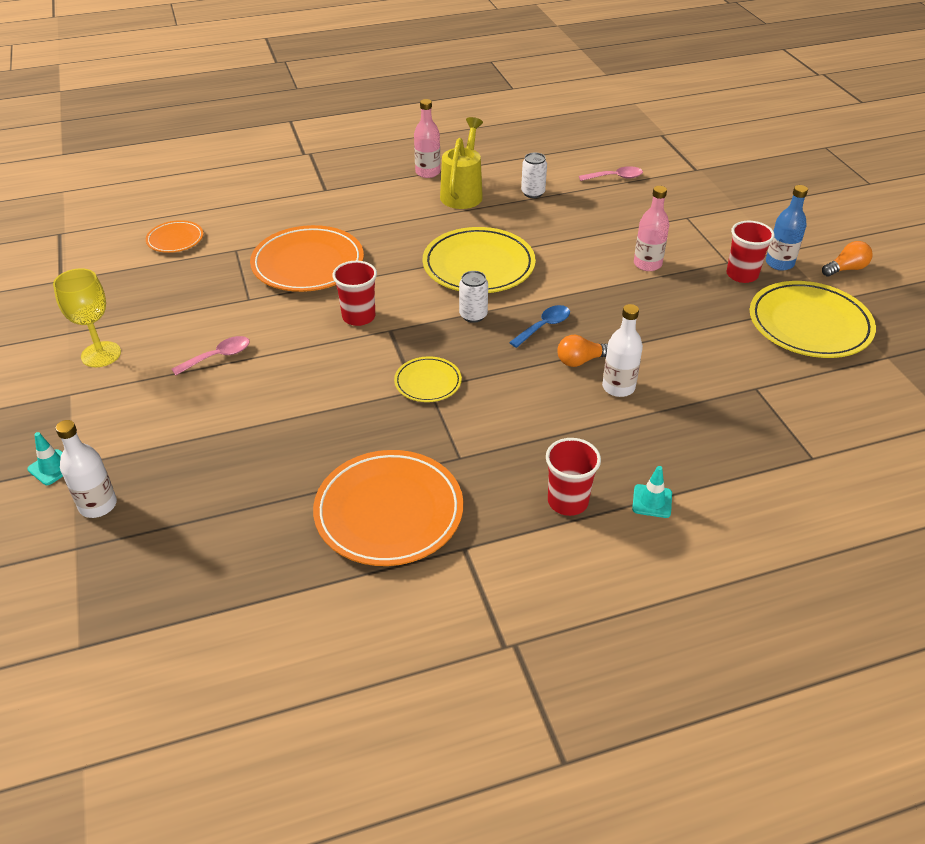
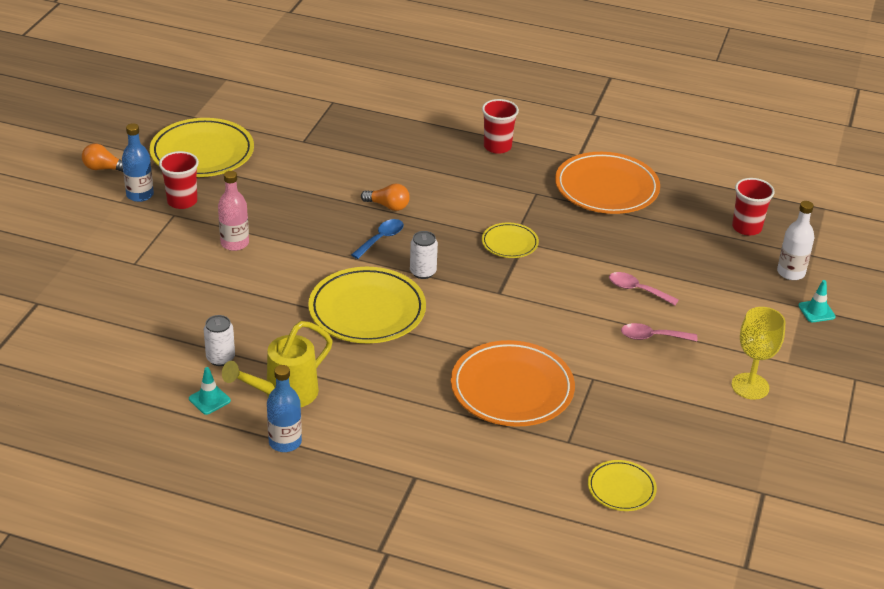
camera: 145 degrees left, 5 degrees down
(175, 239) = (621, 488): orange plate -> yellow plate
(358, 317) = (513, 315): red cup -> red cup (746, 228)
(427, 172) = (285, 442): pink bottle -> blue bottle
(544, 326) = (381, 239): blue spoon -> blue spoon turned 135 degrees clockwise
(615, 177) = (120, 334): pink spoon -> pink spoon (637, 290)
(618, 387) = (387, 181): white bottle -> none
(652, 501) = (450, 126): turquoise traffic cone -> turquoise traffic cone (209, 400)

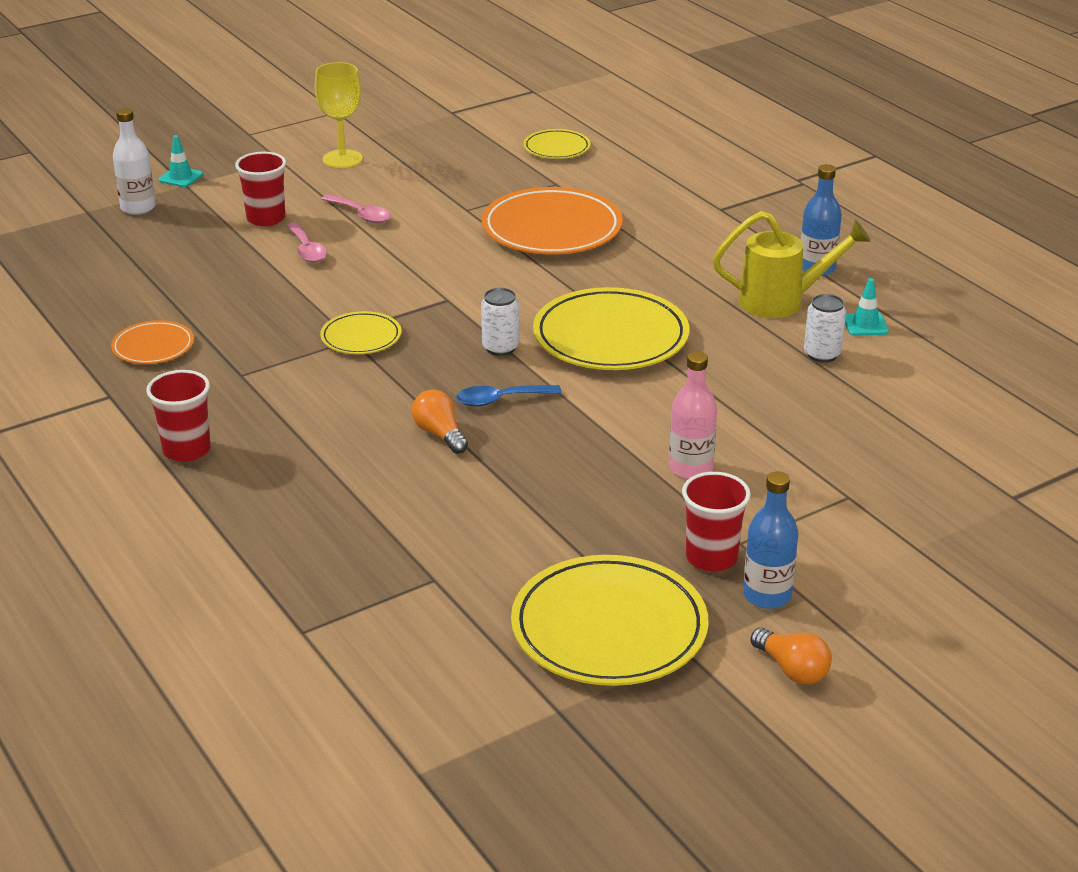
camera: 140 degrees left, 5 degrees down
(606, 188) = (153, 347): orange plate -> orange plate, size x0.52
(746, 228) = (94, 254): red cup -> red cup (266, 218)

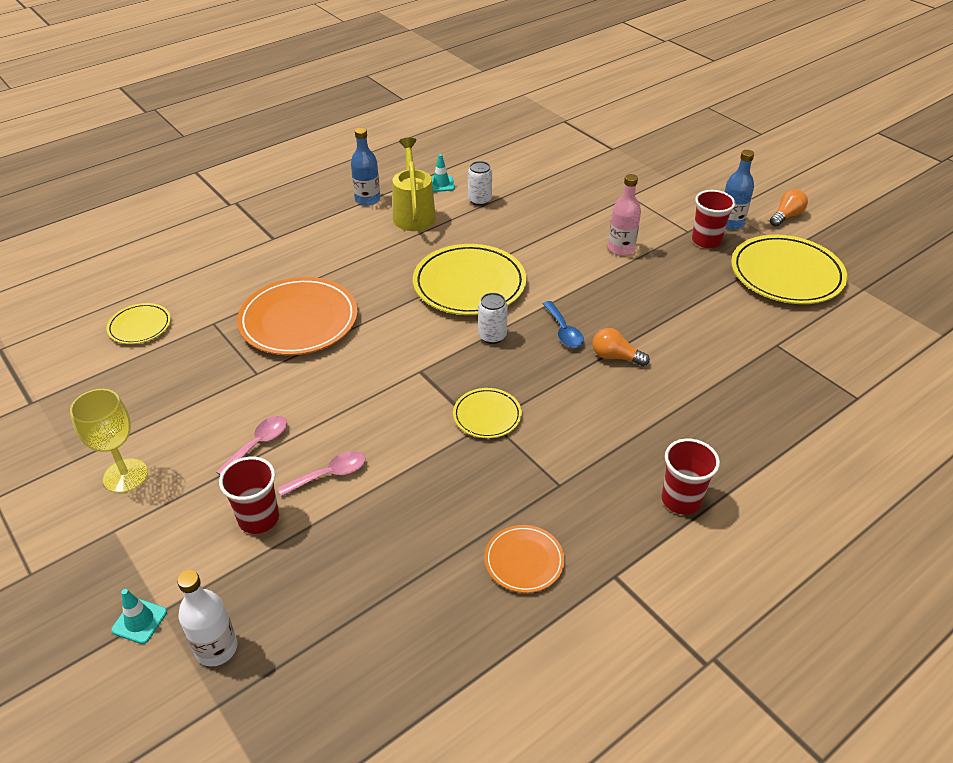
camera: 95 degrees left, 10 degrees up
(440, 434) = (615, 357): orange light bulb -> orange light bulb turned 60 degrees clockwise

